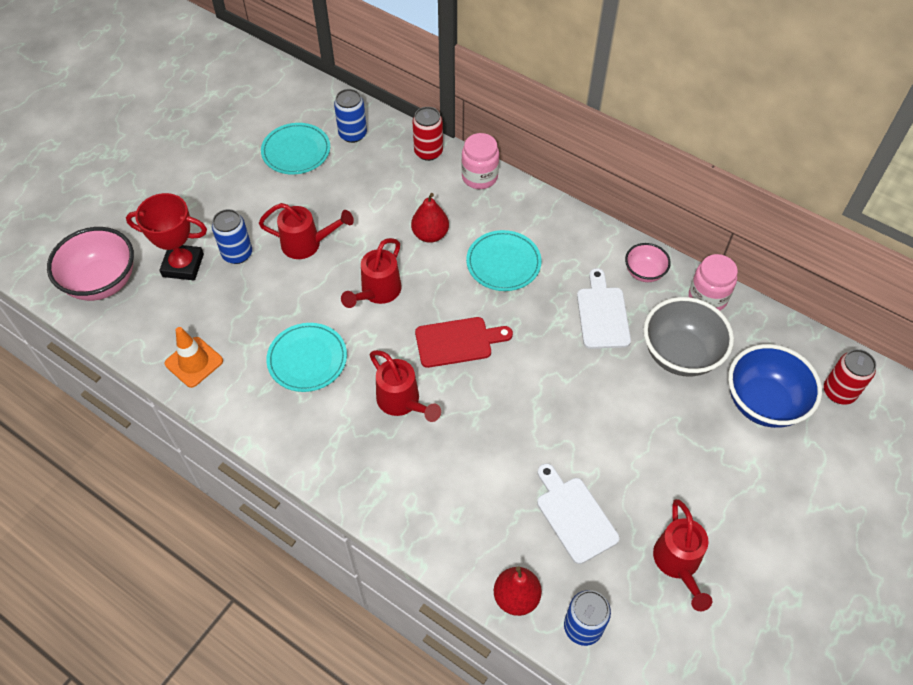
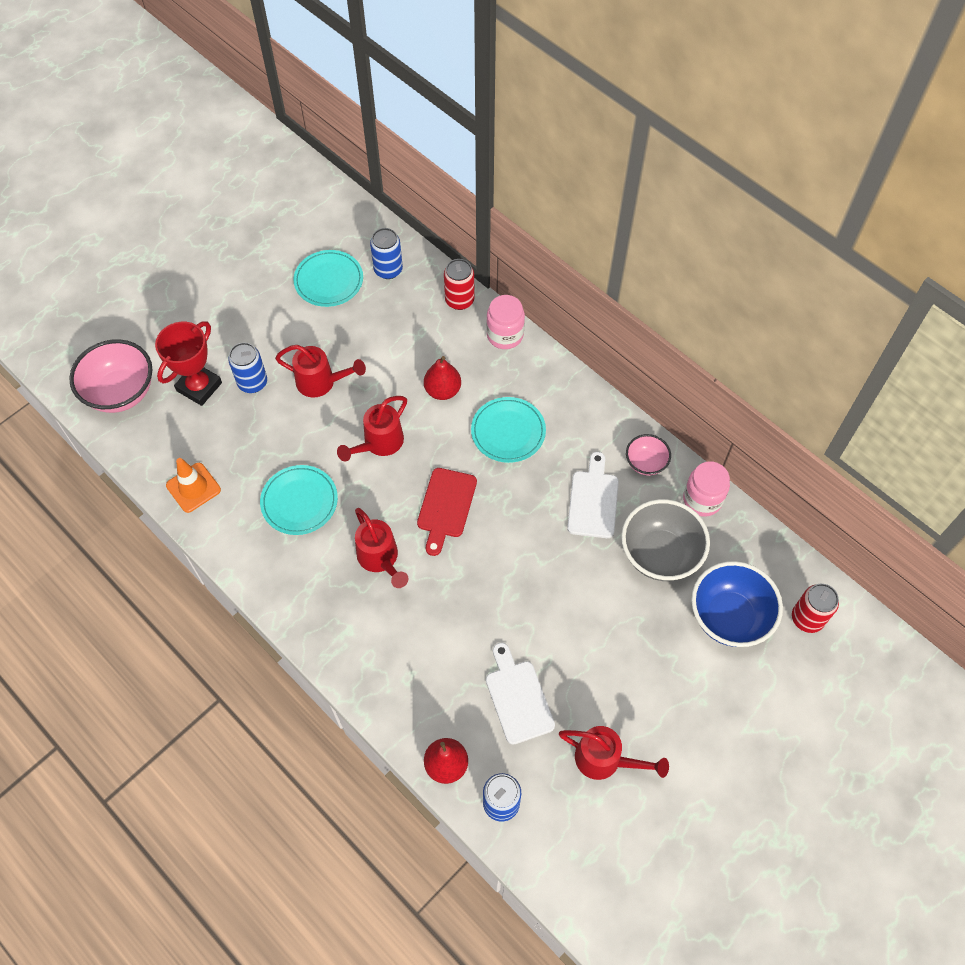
camera: 10 degrees right, 5 degrees up
(183, 265) = (199, 387): red trophy -> red trophy turned 75 degrees counterclockwise
(458, 342) = (446, 507): red cutting board -> red cutting board turned 105 degrees clockwise
(678, 563) = (604, 760): red watering can -> red watering can turned 75 degrees counterclockwise

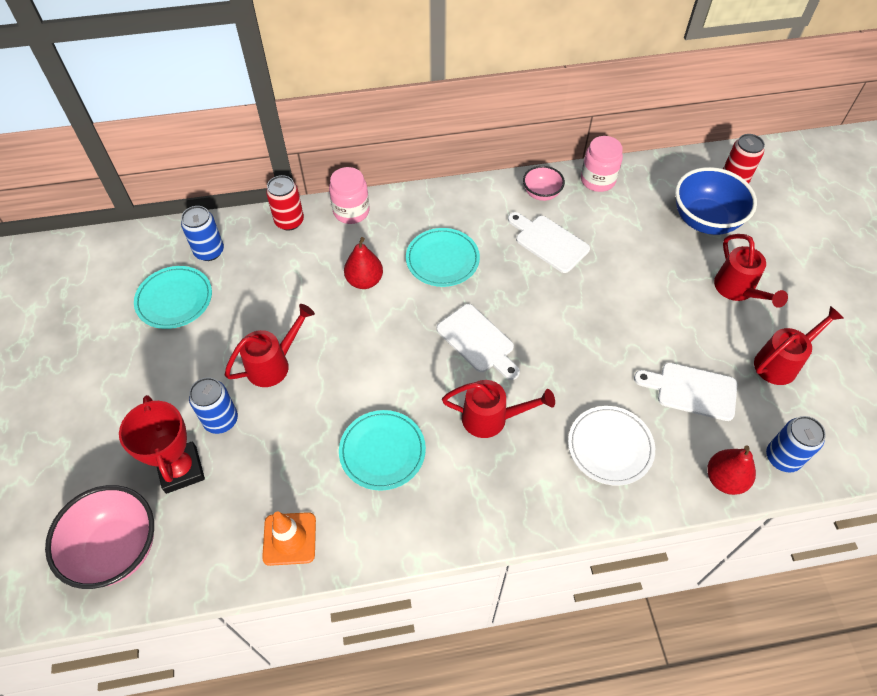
camera: 55 degrees left, 5 degrees down
(379, 443) = (375, 354): red watering can -> red watering can (737, 290)
(415, 660) = (610, 447): none -> white plate
(446, 507) = (478, 341): red cutting board -> white cutting board
(660, 554) = (625, 229): grey bowl -> none

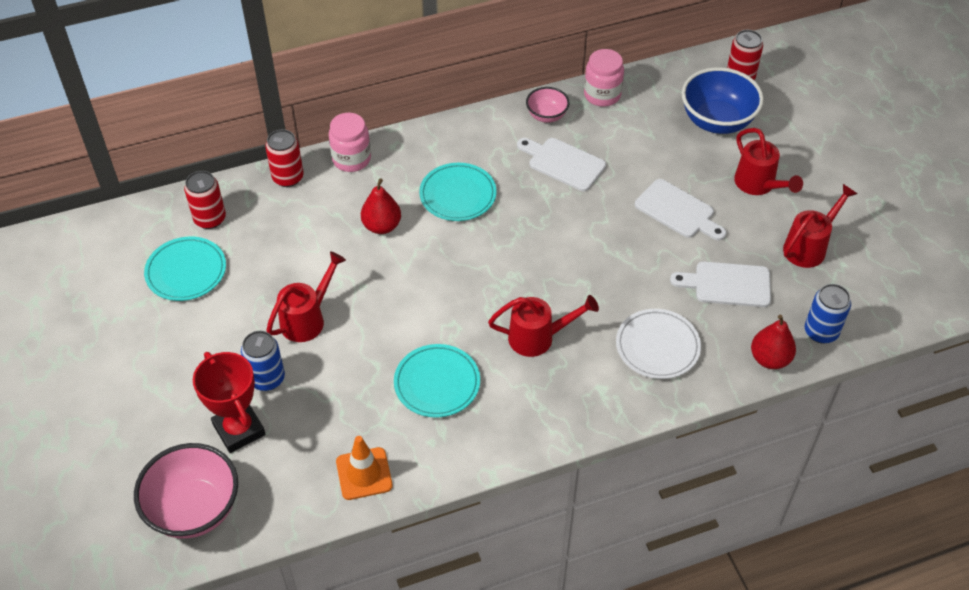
camera: 10 degrees left, 5 degrees down
(209, 251) = (210, 219): blue can -> red can
(478, 341) = (510, 268): white cutting board -> white cutting board (678, 211)

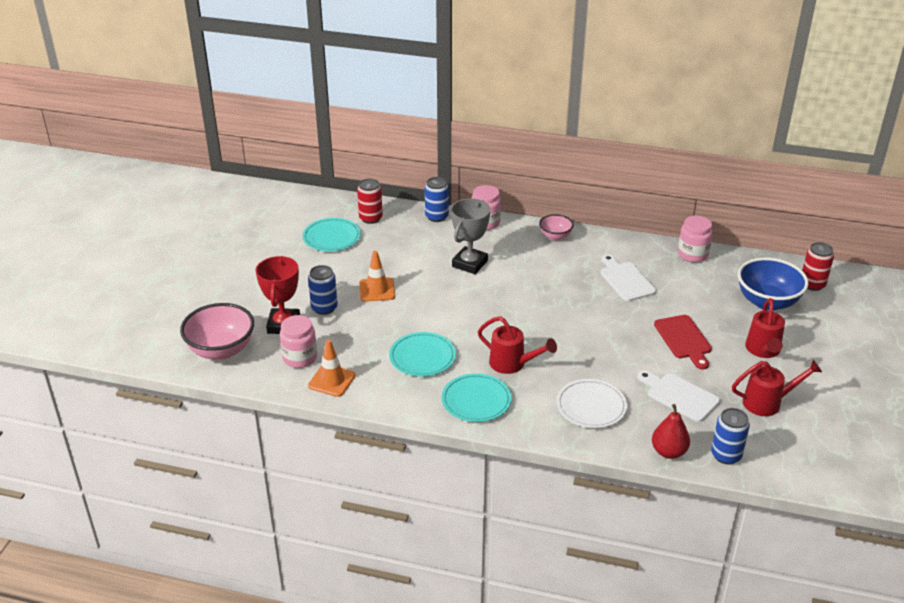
camera: 35 degrees right, 15 degrees down
(288, 177) = (437, 216): red can -> blue can
(299, 464) = (300, 358): none -> pink jar
(307, 319) = (377, 290): red watering can -> orange traffic cone
(382, 226) = (469, 263): red pear -> grey trophy
(458, 195) = (535, 268): turquoise plate -> turquoise plate (476, 400)
(546, 116) = (640, 250): pink bowl -> pink bowl (555, 236)
(678, 211) = (684, 339): white cutting board -> red cutting board

